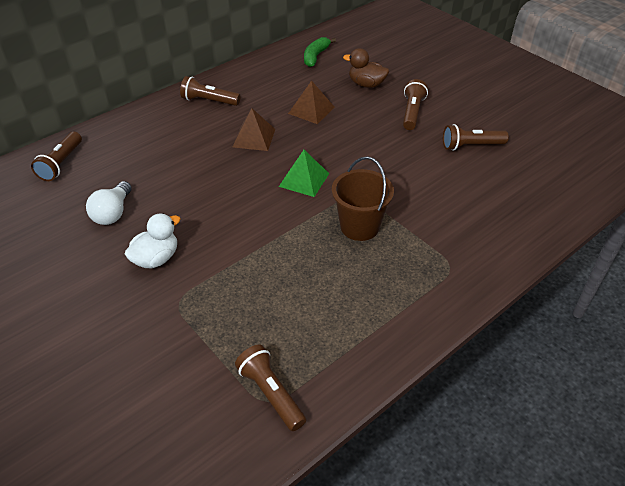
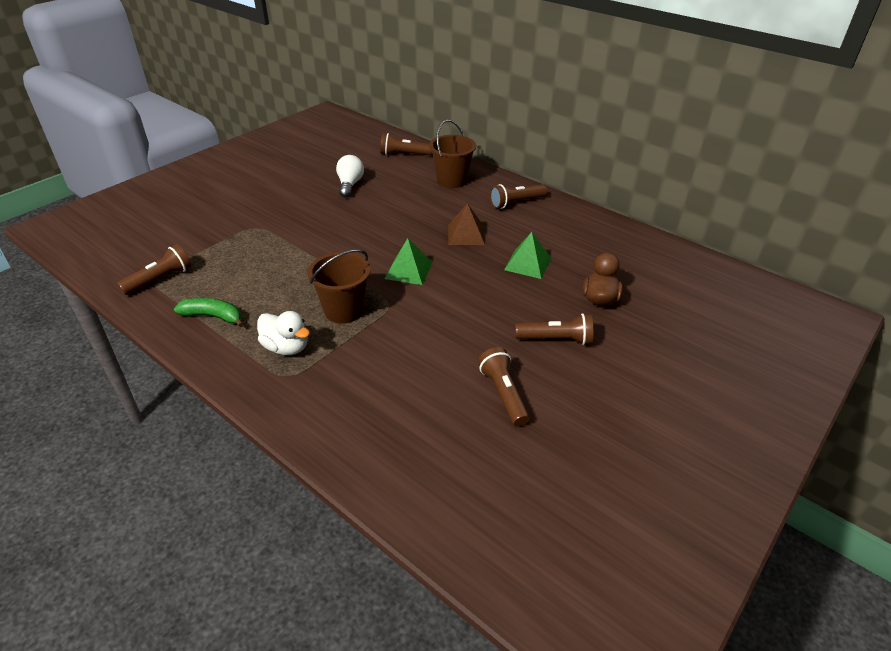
camera: 80 degrees right, 5 degrees down
(113, 213) = (350, 185): white light bulb -> white light bulb turned 90 degrees clockwise
(144, 135) = (452, 180): none -> brown bucket
(156, 258) = (300, 211): white duck -> white duck (286, 347)
(209, 101) = (516, 203): brown flashlight -> brown flashlight turned 120 degrees counterclockwise
(311, 110) = (527, 263): brown pyramid -> green pyramid
(315, 56) = (639, 256): green banana -> green banana (213, 316)

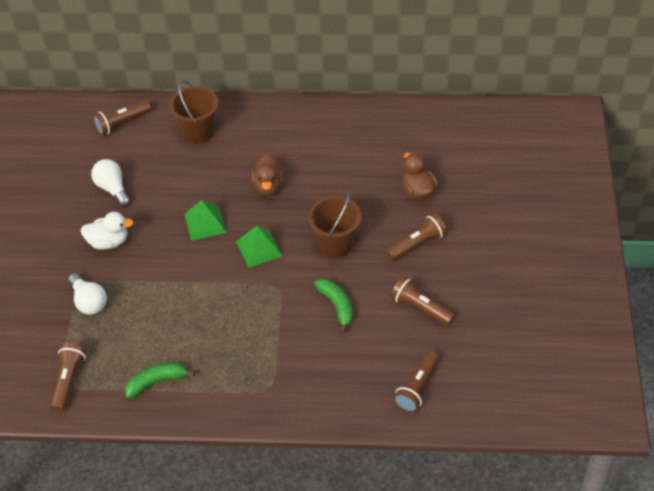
camera: 35 degrees left, 10 degrees up
(243, 239) = (89, 302): none -> white light bulb
(286, 347) = (242, 369): white duck -> white duck (108, 242)
(344, 310) = (249, 314): brown bucket -> brown bucket (335, 244)
(424, 347) = (337, 306): none -> green banana
(466, 234) = (268, 186): brown pyramid -> brown duck
(516, 203) = (276, 128): brown flashlight -> brown flashlight (417, 388)
(527, 263) = (341, 188): green pyramid -> green pyramid (205, 223)

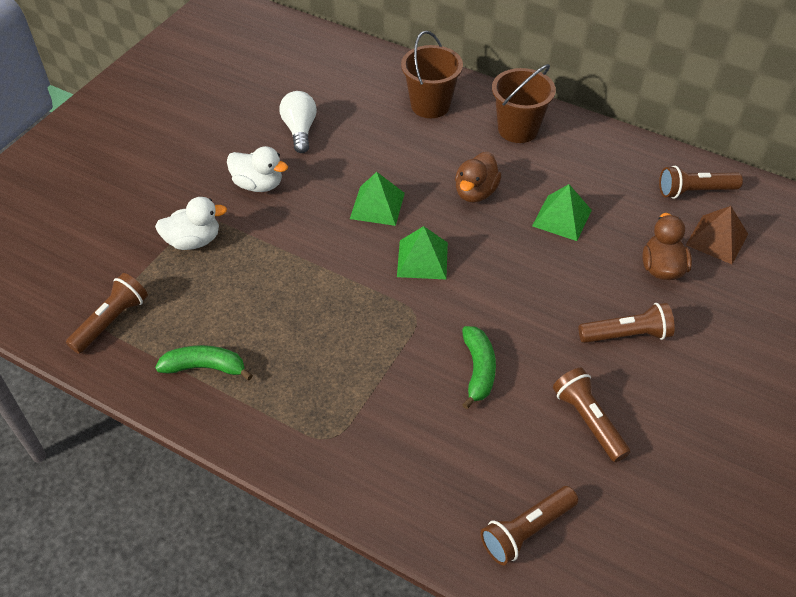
camera: 25 degrees right, 0 degrees up
(89, 302) = (193, 241): white light bulb -> white duck
(122, 123) = (353, 68): brown flashlight -> brown flashlight (694, 191)
(335, 244) = (519, 291): brown bucket -> brown bucket (518, 129)
(336, 181) = (562, 218): none -> green pyramid
(443, 156) = (717, 239): none -> brown pyramid

